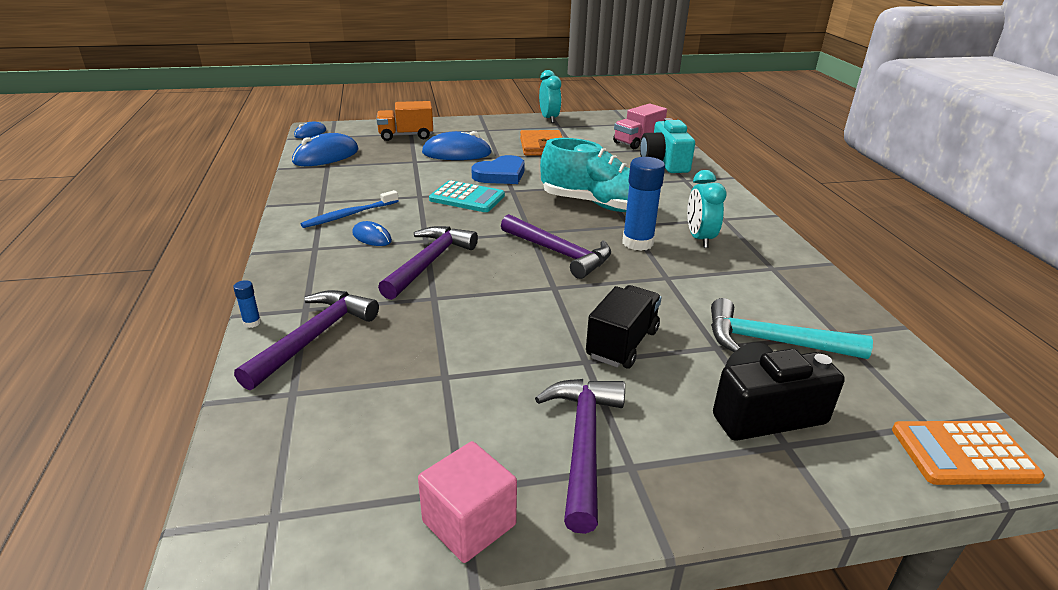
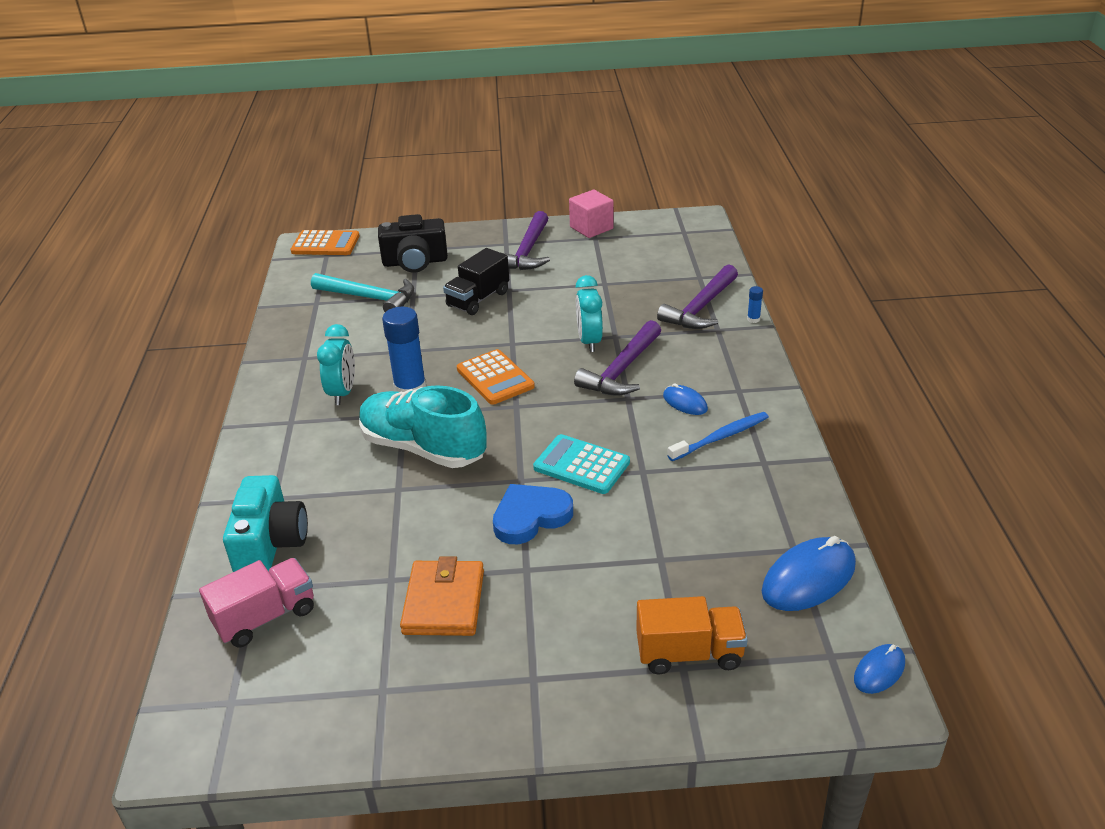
camera: 170 degrees left, 5 degrees up
(457, 153) = (593, 583): blue mouse -> none
(549, 119) = (389, 732): turquoise clock -> turquoise clock (589, 341)
(559, 253) = (495, 378): purple hammer -> orange calculator

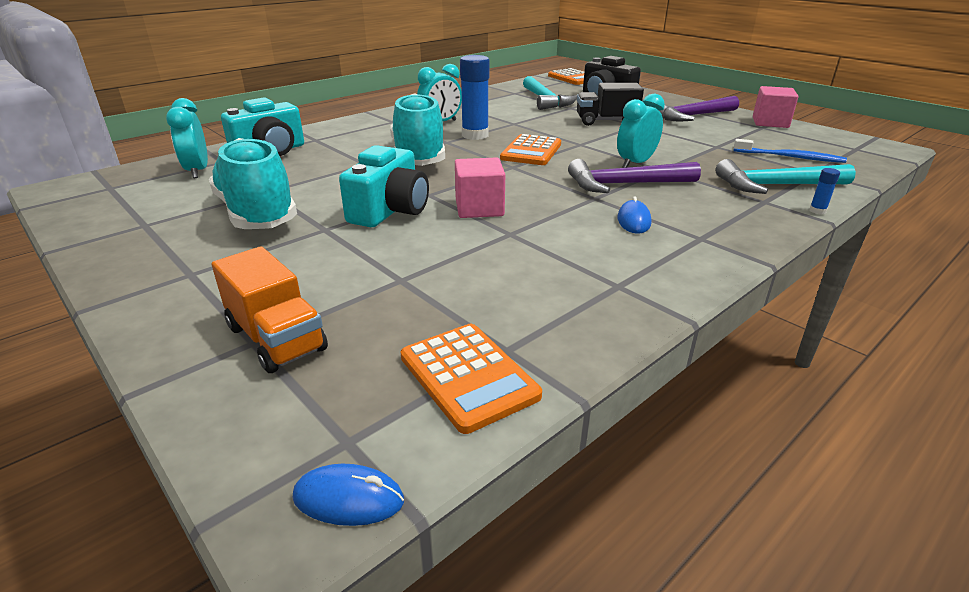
camera: 50 degrees right, 5 degrees down
(265, 617) = (198, 171): pink truck -> turquoise clock
(444, 602) = (257, 213): orange wallet -> turquoise shoe
(530, 517) = (390, 211): blue heart -> turquoise camera
(581, 465) = (479, 208): turquoise calculator -> pink cube
(701, 308) = (776, 185): purple hammer -> turquoise hammer
(721, 437) = (617, 252): blue toothbrush -> blue toothbrush (790, 157)
(808, 578) = (468, 376): blue mouse -> orange calculator

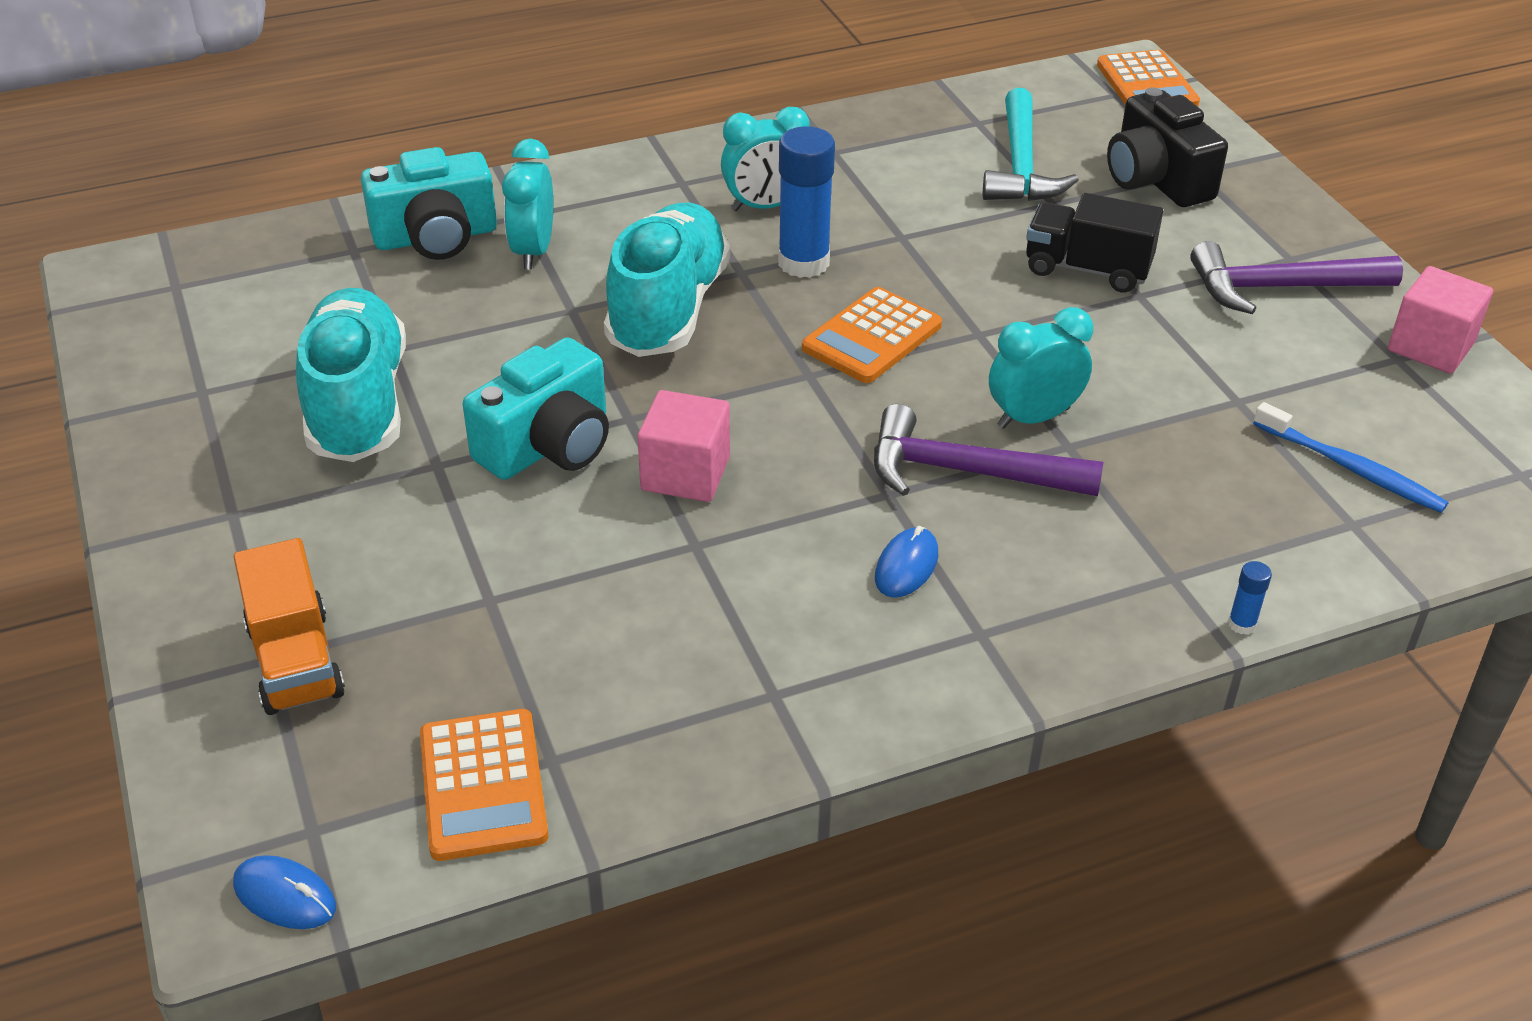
camera: 20 degrees right, 10 degrees up
(198, 171) = (308, 271): turquoise clock -> turquoise clock (533, 251)
(776, 185) = (1236, 542): turquoise hammer -> none

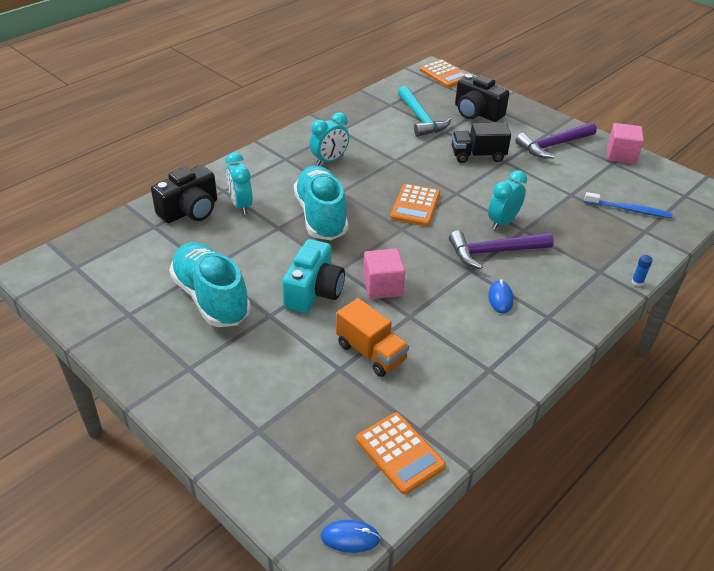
camera: 25 degrees left, 0 degrees up
(295, 661) = (272, 427): orange truck -> orange truck (371, 352)
(436, 237) = (190, 210): turquoise camera -> black camera
(803, 263) = (363, 181): blue glue stick -> none

